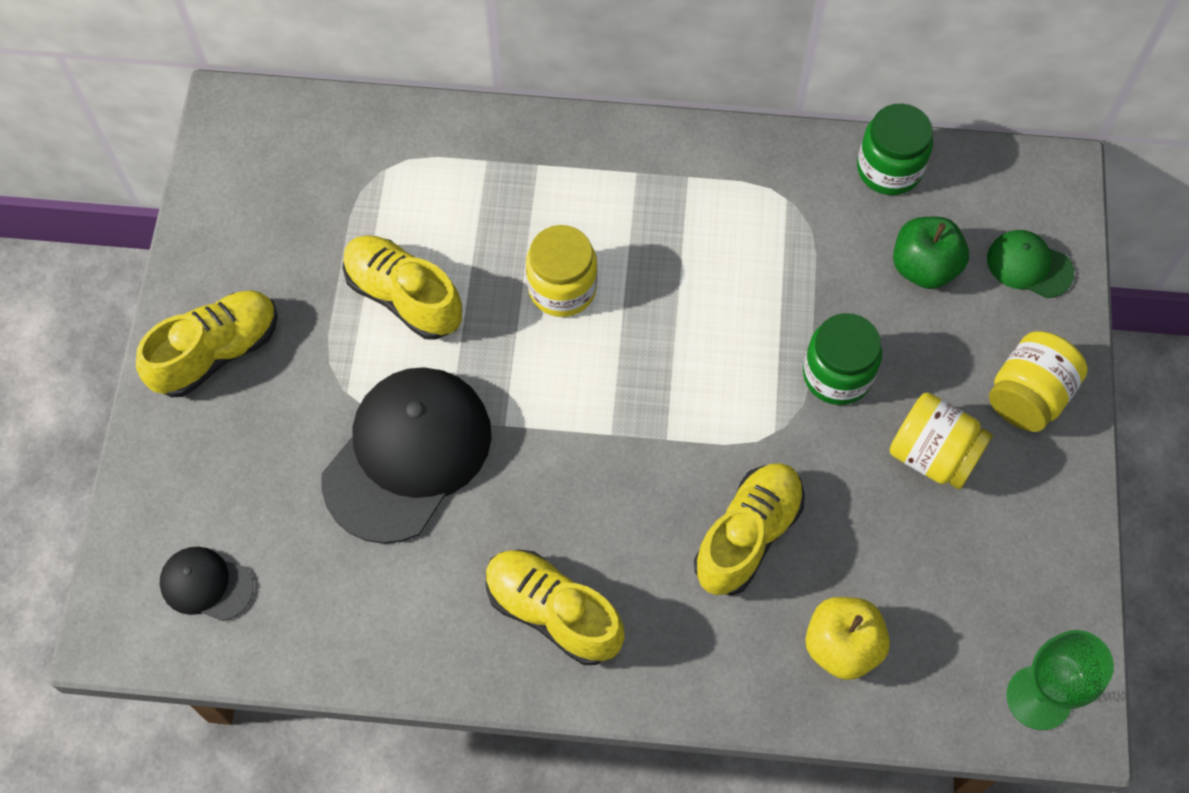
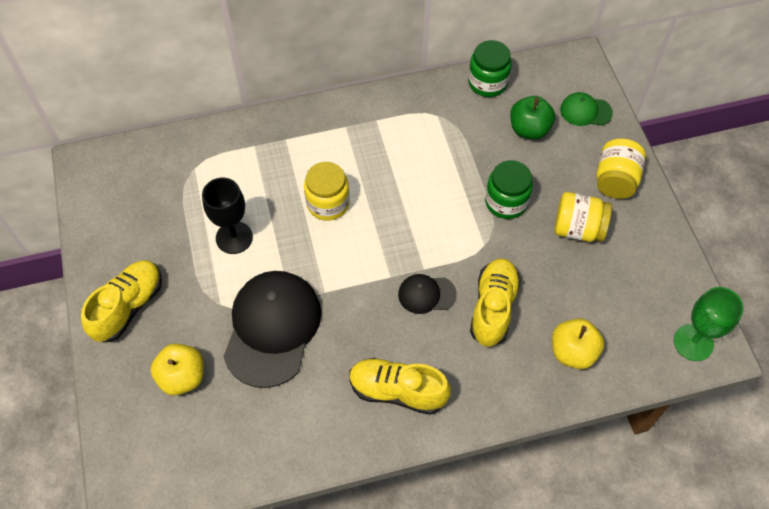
camera: 20 degrees left, 5 degrees down
(206, 584) = (174, 449): black cap -> black cap (426, 294)
(255, 483) = (182, 377): none -> yellow apple
(404, 297) = (234, 237): yellow shoe -> black goblet

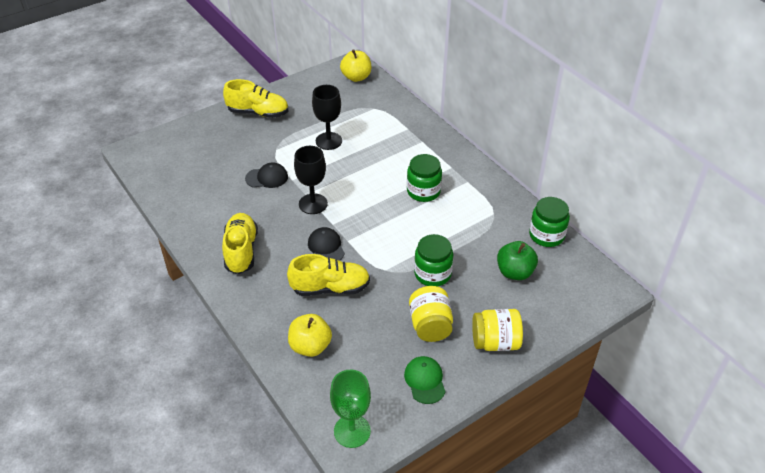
camera: 70 degrees right, 15 degrees down
(182, 377) = (218, 149): yellow apple -> yellow apple (356, 77)
(272, 328) = (267, 177): black cap -> black cap, size x0.48
(328, 203) = (378, 176): yellow jar -> none
(346, 288) = (313, 204): none -> black goblet
(374, 167) = (423, 191): none -> green jar
(585, 111) = (559, 306): green cap -> green cap (425, 380)

